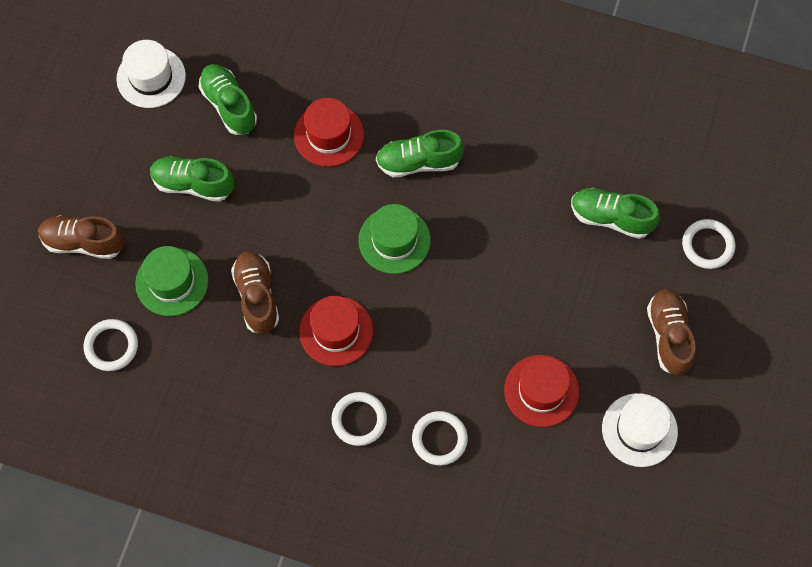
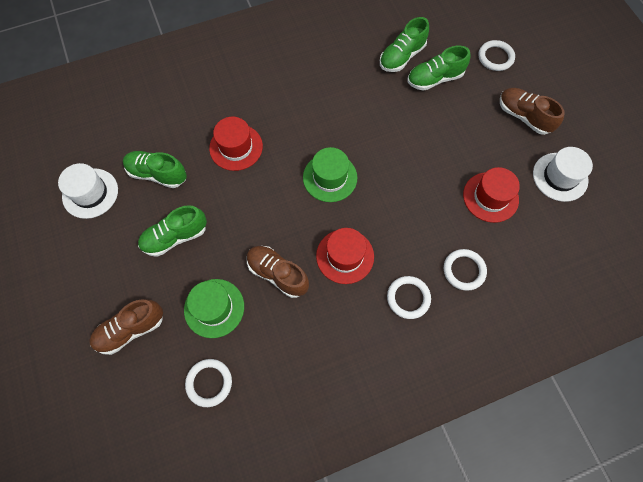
camera: 40 degrees left, 0 degrees up
(418, 162) = (303, 125): green shoe -> green shoe (402, 57)

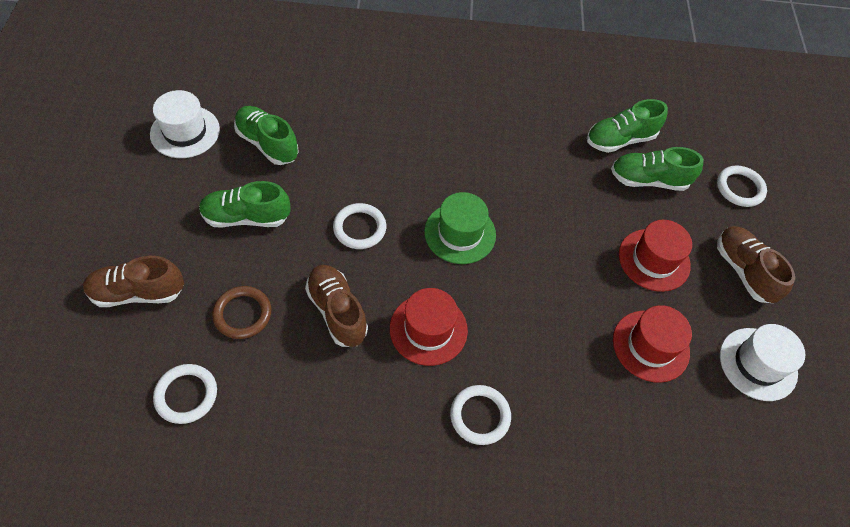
camera: 20 degrees right, 10 degrees down
(214, 308) = (242, 314): green hat -> brown ring
(236, 147) = (370, 154): red hat -> red hat (654, 260)
(464, 270) = (569, 417): white ring -> white ring (359, 228)

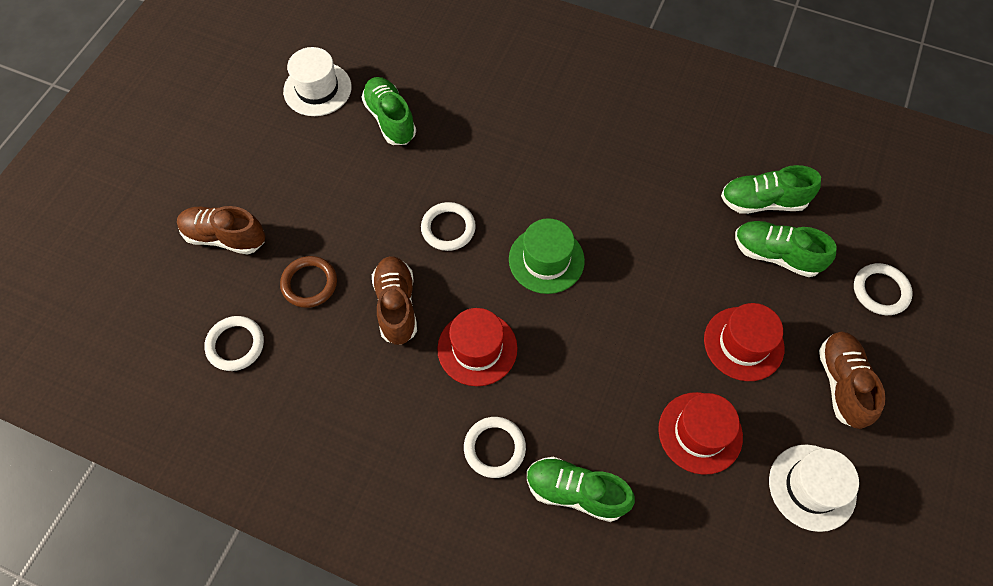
camera: 25 degrees right, 5 degrees up
(246, 217) = (345, 189): green shoe -> green shoe (575, 492)

